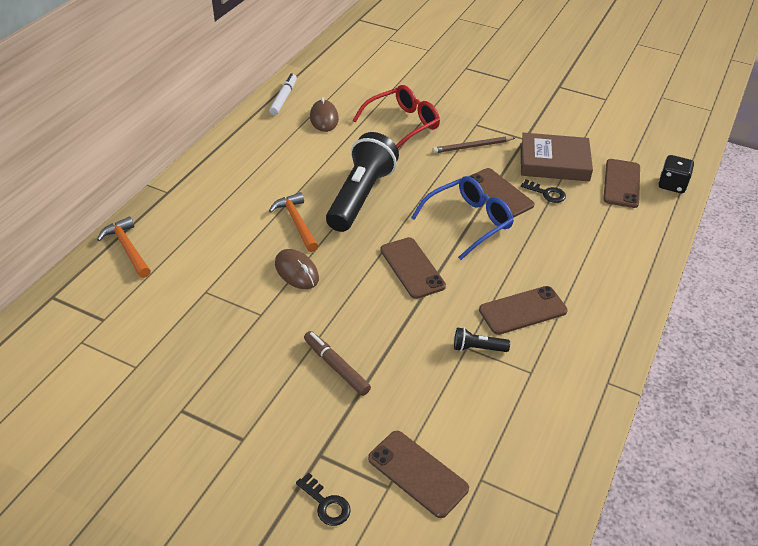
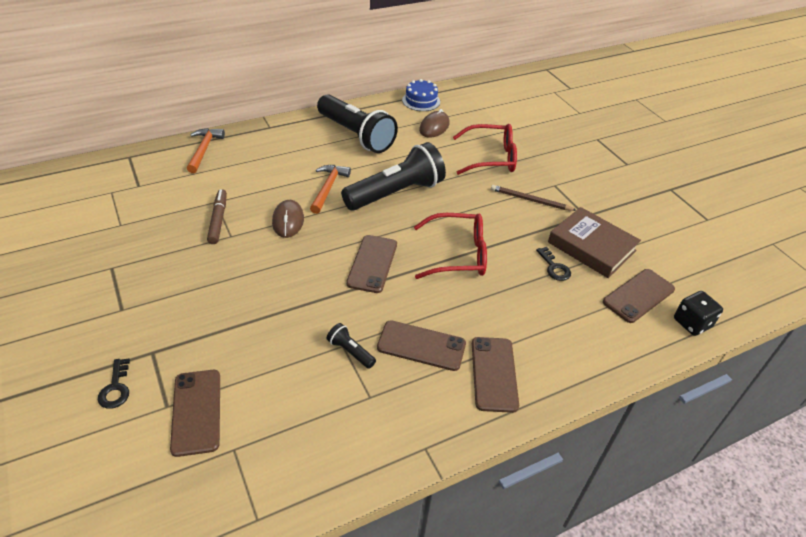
camera: 35 degrees right, 0 degrees up
(263, 160) = (356, 135): none -> black flashlight
(283, 98) = (421, 101): white marker -> blue cake
(336, 367) = (235, 300): brown marker -> brown marker (218, 220)
(469, 222) = (458, 254): blue glasses -> red glasses
(499, 193) = (510, 246): brown phone -> brown phone (494, 374)

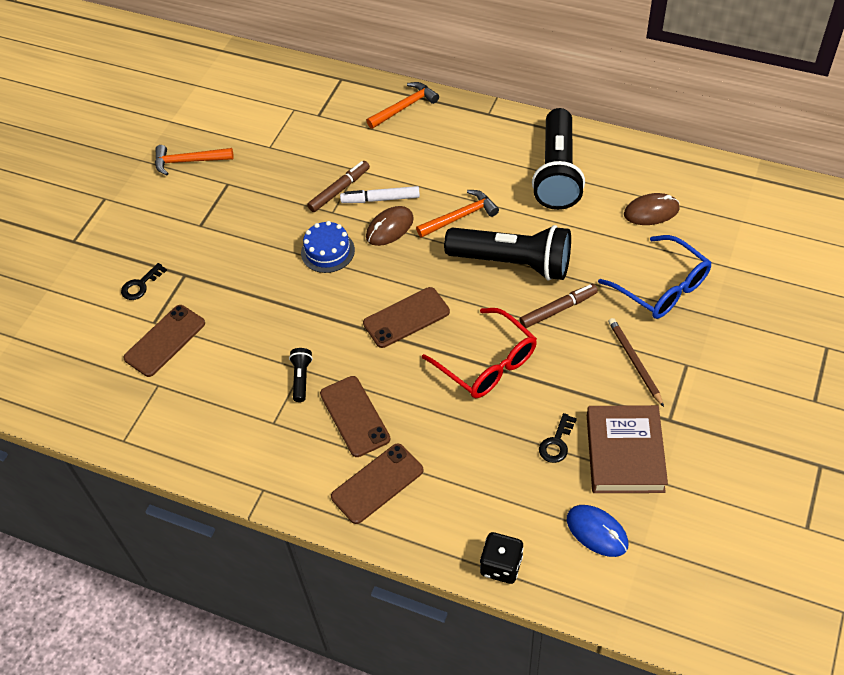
camera: 55 degrees right, 10 degrees up
(51, 273) = (189, 161): none -> orange hammer
(258, 208) = (380, 199): none -> white marker
(421, 101) = (681, 169): blue cake -> blue cake (327, 251)
(455, 201) = (558, 309): none -> brown marker
(491, 158) = (662, 287): red glasses -> blue glasses
(638, 296) = (597, 532): brown phone -> blue mouse
(692, 323) = (608, 596): black dice -> black dice (501, 565)

